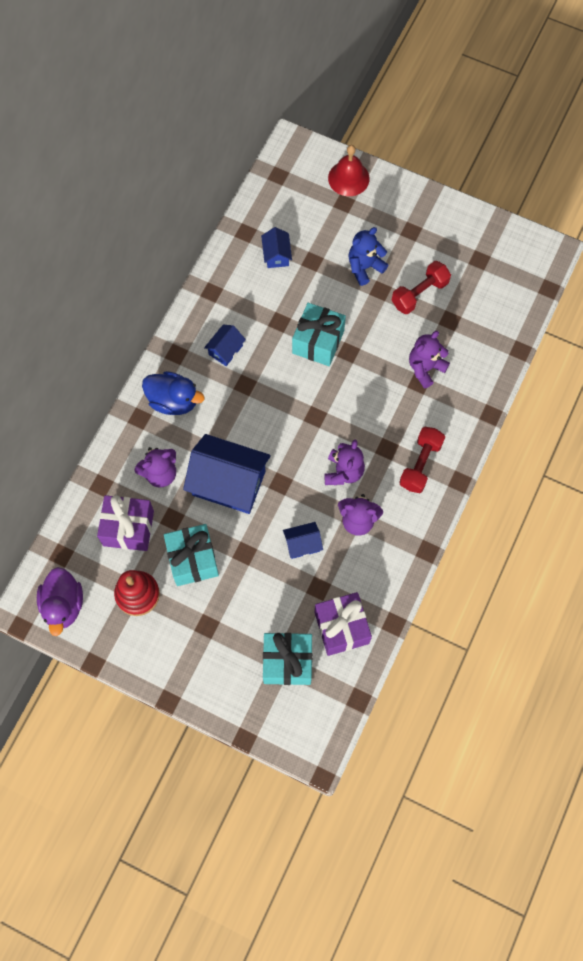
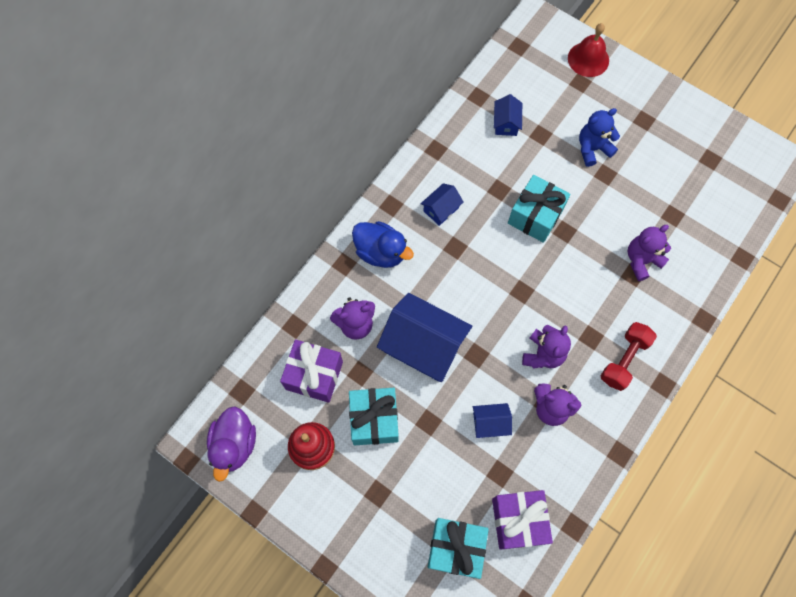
camera: 10 degrees right, 0 degrees up
(419, 294) = (645, 184): red dumbbell -> none

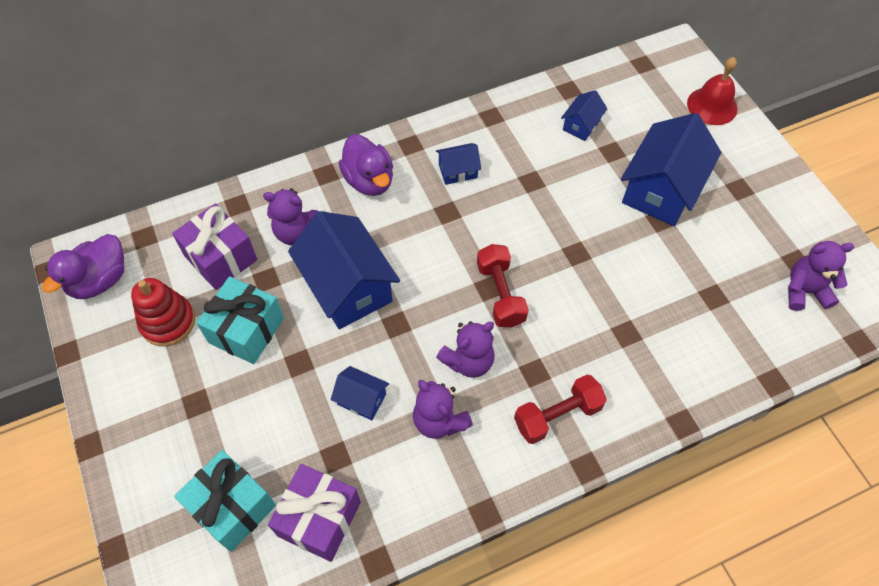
camera: 30 degrees right, 10 degrees down
(381, 252) = (369, 180): blue duck -> purple duck
(533, 292) = (500, 294): none -> red dumbbell
(535, 216) = (553, 223): turquoise gift -> none
(592, 149) = (661, 189): blue teddy bear -> blue house
(641, 260) = (646, 324): purple teddy bear -> purple teddy bear (804, 291)

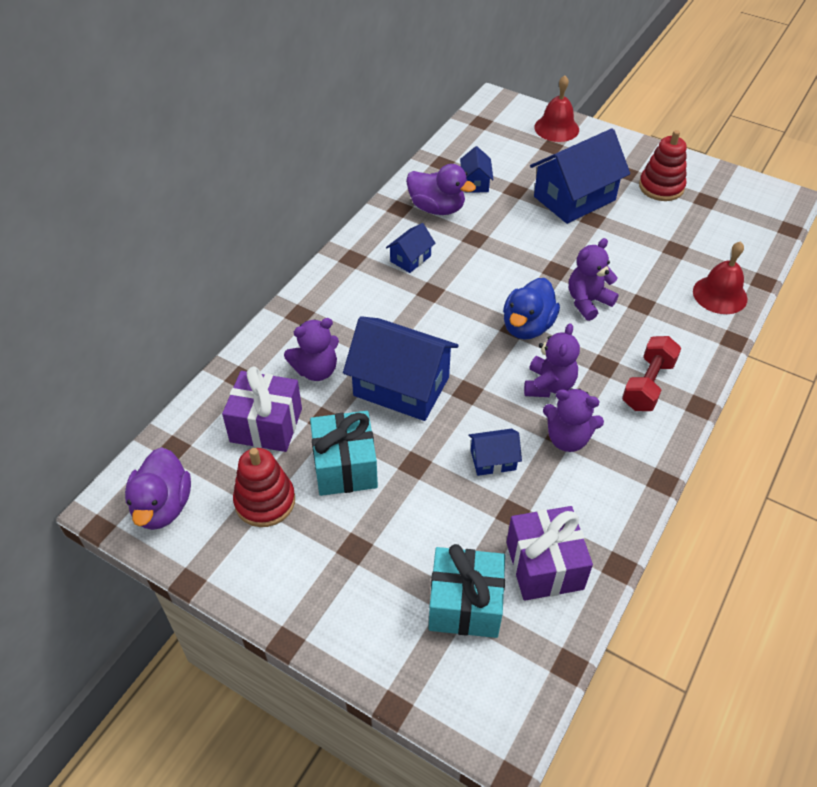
camera: 35 degrees left, 10 degrees down
(369, 180) = (343, 301): purple duck -> purple duck (437, 208)
(500, 294) = (527, 326): red dumbbell -> blue duck
(661, 189) = (574, 198): blue house -> blue house turned 60 degrees clockwise
(713, 369) = (720, 295): none -> red bell
(761, 223) = (661, 187): none -> red stacking toy
(804, 291) = (728, 215): purple teddy bear -> purple teddy bear (588, 302)

